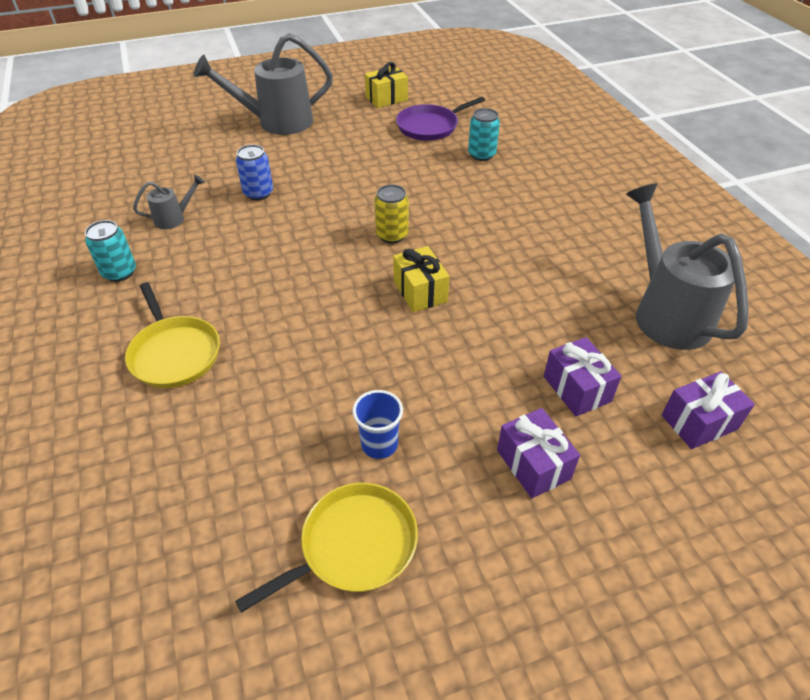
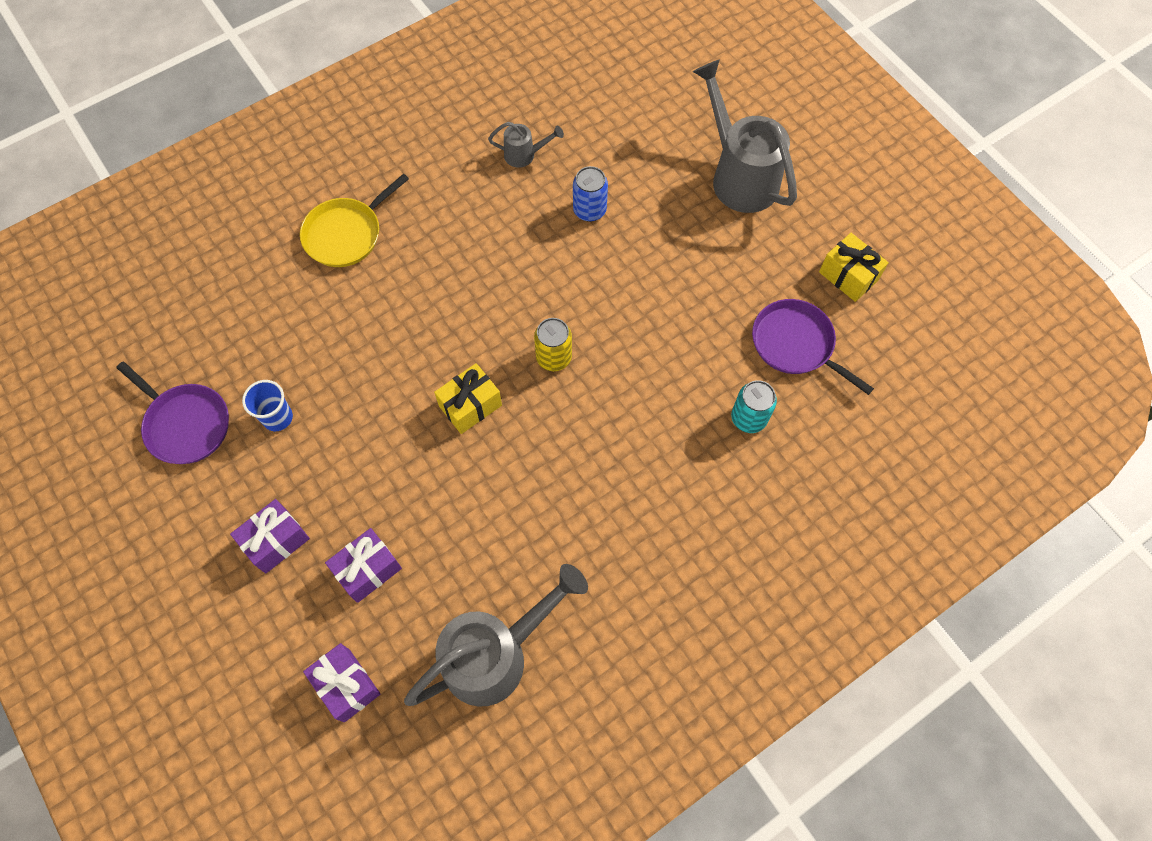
camera: 75 degrees right, 20 degrees up
(119, 272) = (435, 149): turquoise can -> none
(174, 218) = (524, 155): grey watering can -> grey watering can turned 45 degrees counterclockwise
(353, 546) = (185, 424): yellow pan -> purple pan

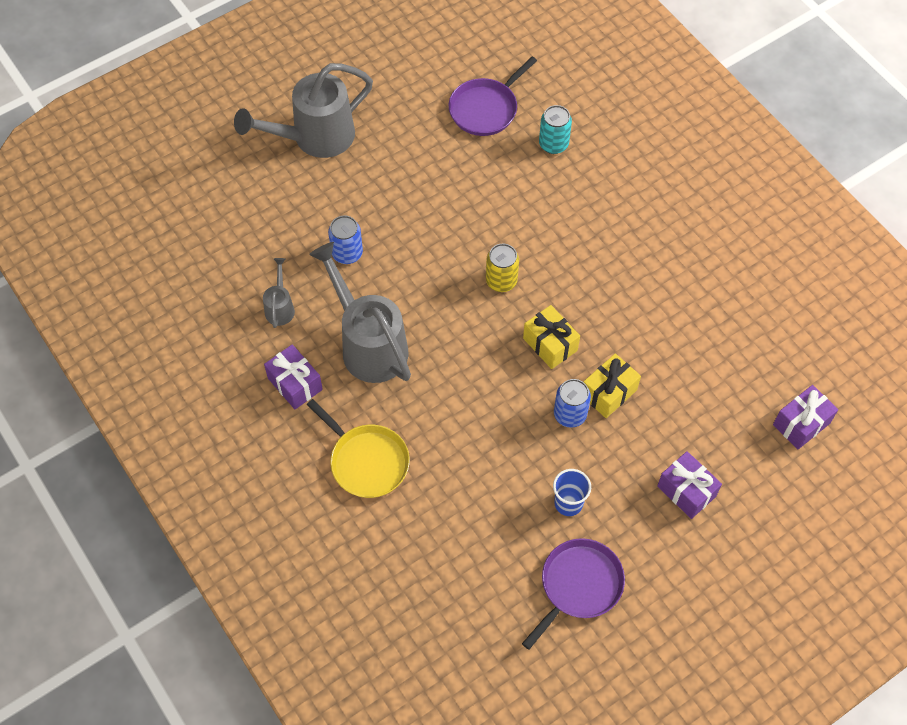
camera: 90 degrees left, 5 degrees down
(368, 570) = (705, 415): purple gift -> purple gift (295, 384)
(381, 423) = (570, 414): none -> blue can
(495, 655) = (764, 319): grey watering can -> grey watering can (369, 345)
(848, 276) = (421, 69): yellow gift -> yellow gift (609, 393)

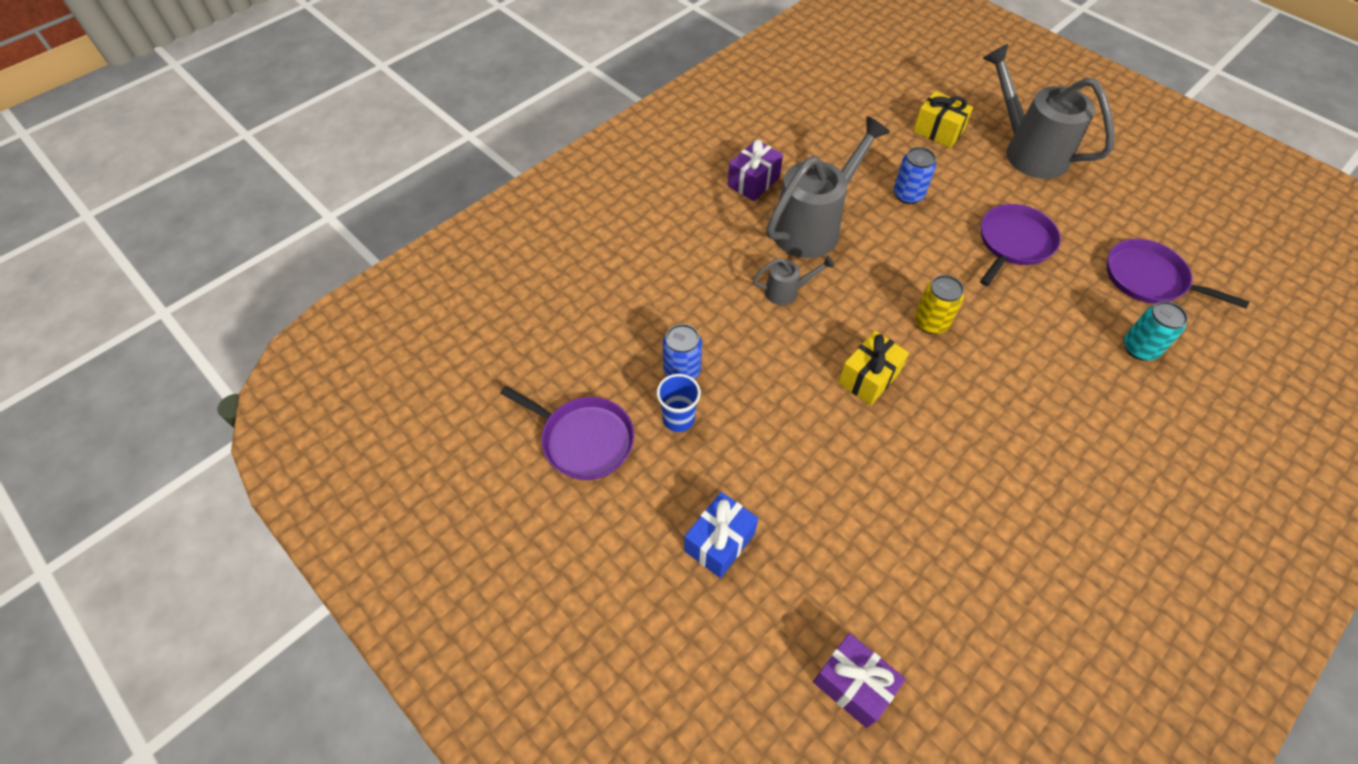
camera: 80 degrees right, 5 degrees down
(280, 307) = (829, 159): grey watering can -> grey watering can (786, 291)
(366, 461) = (687, 244): yellow pan -> none
(426, 189) = (1013, 243): none -> purple pan
(570, 414) = (787, 407): blue can -> blue can (682, 371)
(609, 393) = (826, 443): yellow gift -> yellow gift (938, 131)
(686, 491) = (719, 542): purple gift -> blue gift

